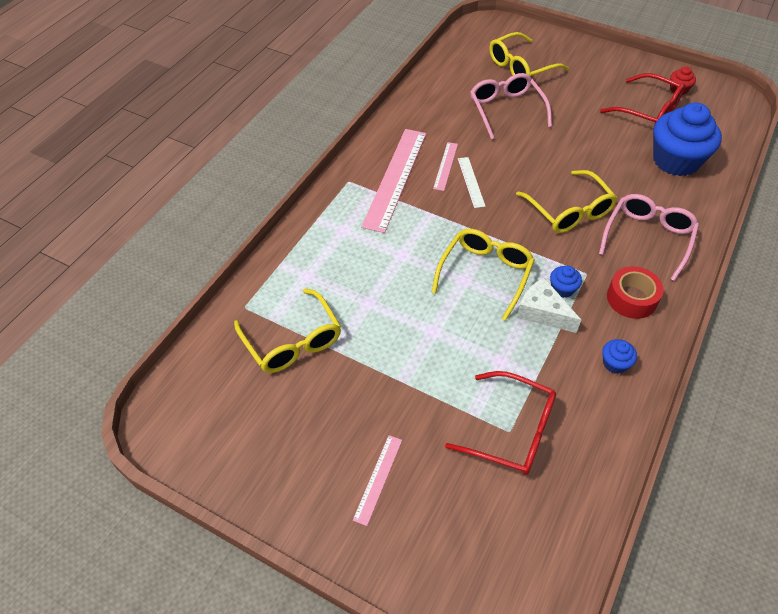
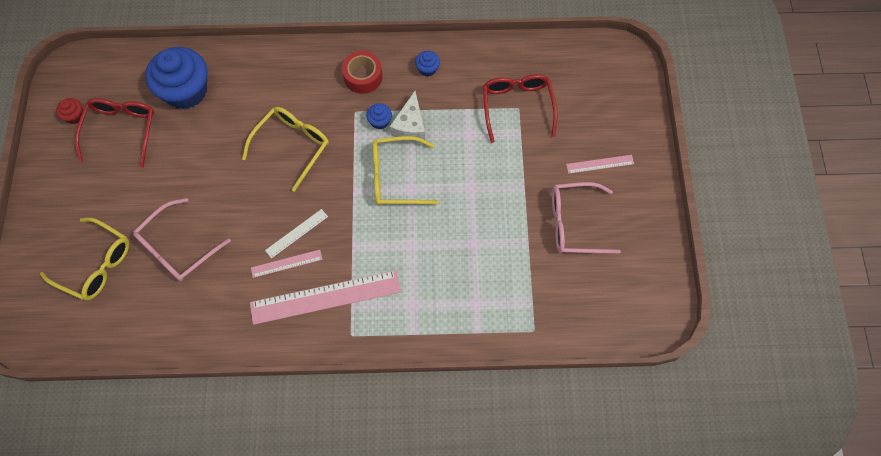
camera: 120 degrees left, 15 degrees up
(292, 341) = (540, 275): yellow glasses -> none
(648, 238) = (293, 84): pink glasses -> pink glasses (574, 223)

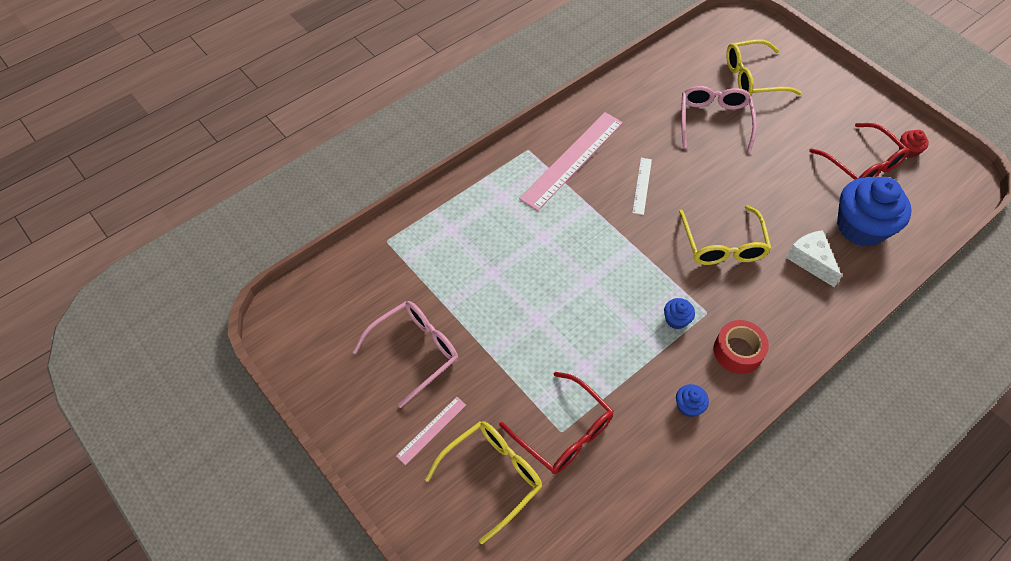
camera: 140 degrees right, 10 degrees down
(286, 263) = (625, 162): pink ruler -> none
(396, 177) = (611, 281): yellow glasses -> yellow glasses (492, 476)
(410, 125) = (645, 335): white cheese -> white cheese (810, 260)

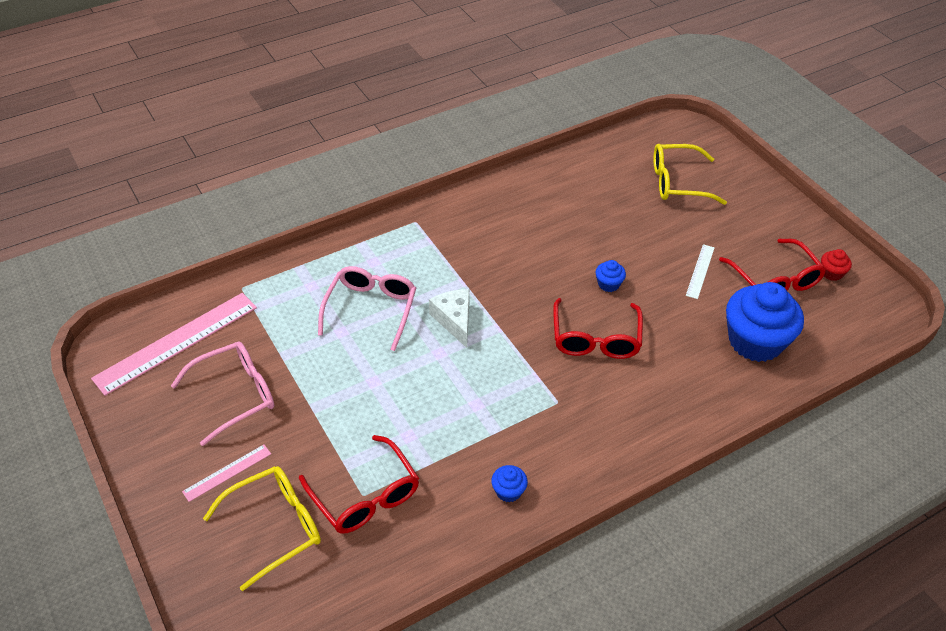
camera: 10 degrees right, 10 degrees down
(572, 160) = (459, 237): pink ruler -> pink ruler (176, 342)
(642, 185) = (525, 270): white ruler -> white ruler (700, 271)
(676, 319) = (521, 404): blue cupcake -> blue cupcake (608, 284)
(714, 121) = (622, 218): pink glasses -> pink glasses (371, 309)
(723, 245) = (595, 339): yellow glasses -> red glasses
(737, 351) = (580, 445): red tape -> none
(810, 260) = (688, 367): white cheese -> white cheese (454, 320)

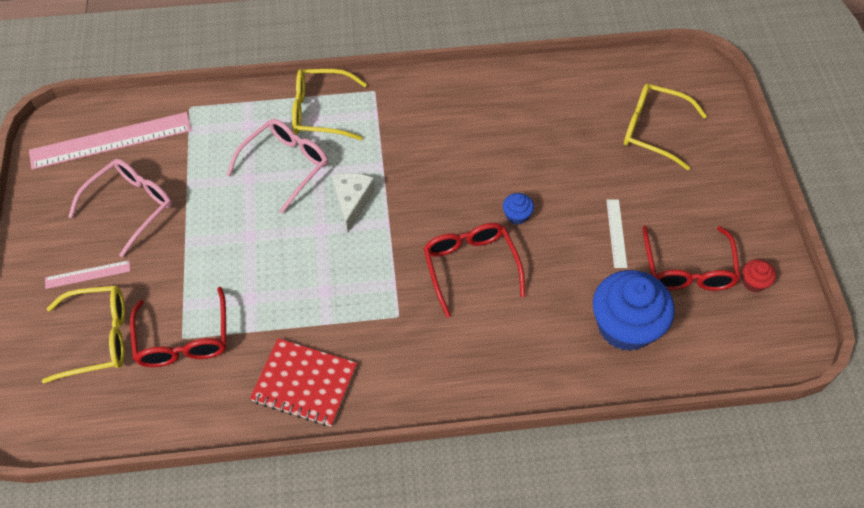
camera: 25 degrees right, 10 degrees up
(235, 395) = (131, 206): pink glasses -> pink glasses turned 45 degrees counterclockwise
(375, 253) = (320, 112): none -> yellow glasses
(508, 491) = (304, 383): blue cupcake -> red notebook
(595, 339) = (470, 267): red glasses -> red glasses turned 135 degrees clockwise
(700, 271) = (616, 233): white ruler -> white ruler turned 45 degrees counterclockwise

